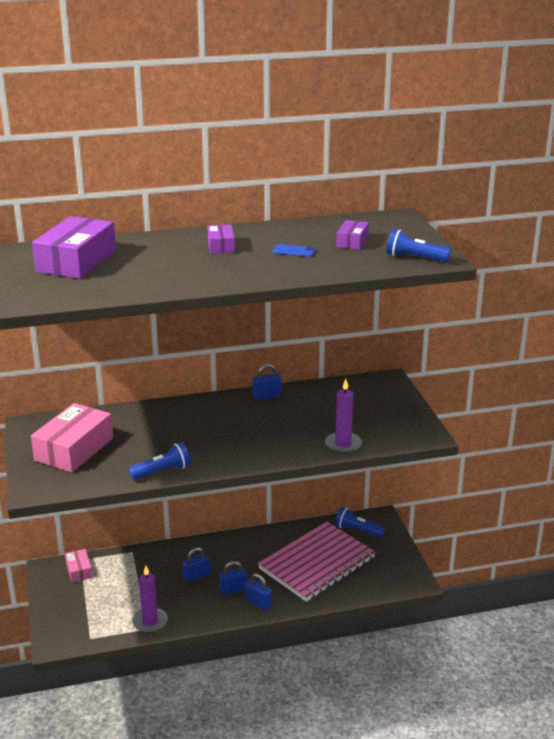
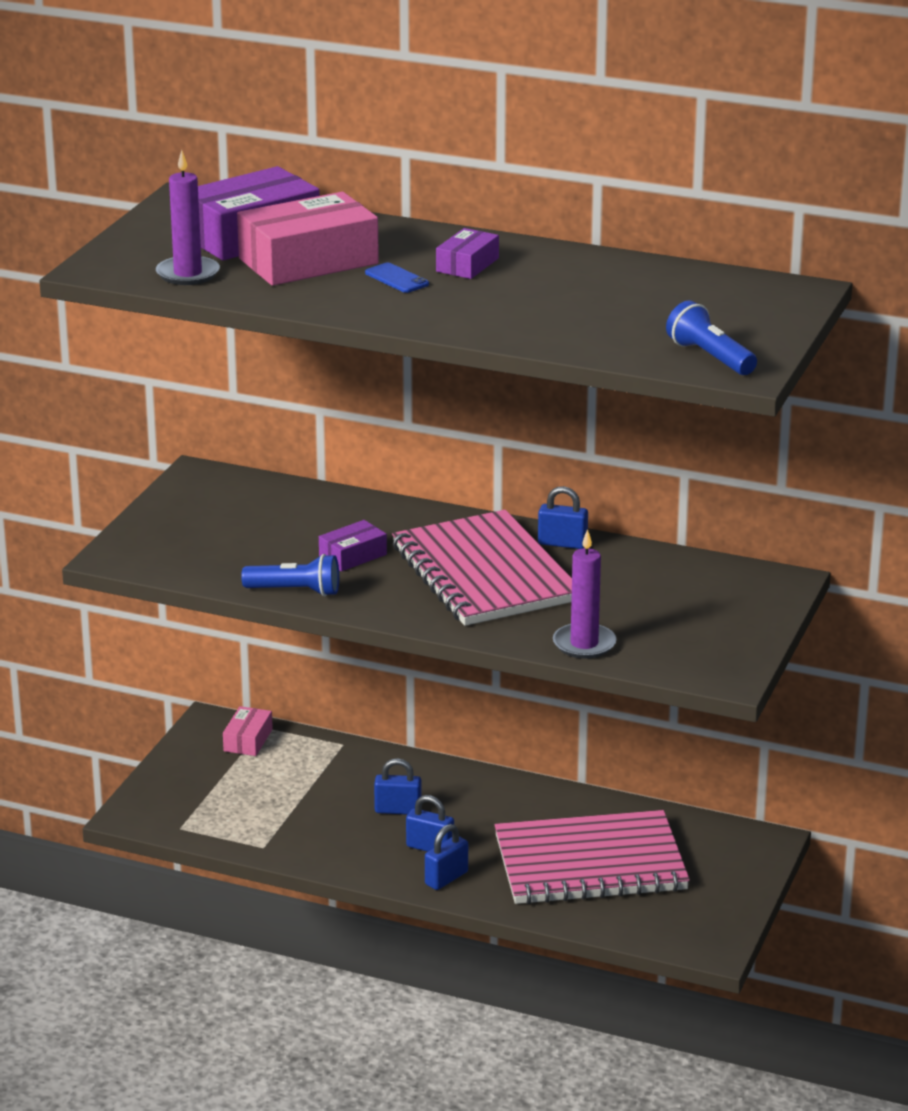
camera: 35 degrees right, 0 degrees up
(74, 449) = (218, 525): pink box -> pink box (308, 261)
(150, 622) = (276, 840): purple candle -> purple candle (188, 274)
(249, 425) = (484, 573): none -> pink notebook
(258, 603) = (446, 878): blue padlock -> blue padlock turned 60 degrees clockwise
(294, 251) = (554, 299): blue phone -> blue phone (397, 279)
(352, 242) = (661, 309): purple box -> purple box (353, 556)
(357, 530) = (707, 844): blue flashlight -> none

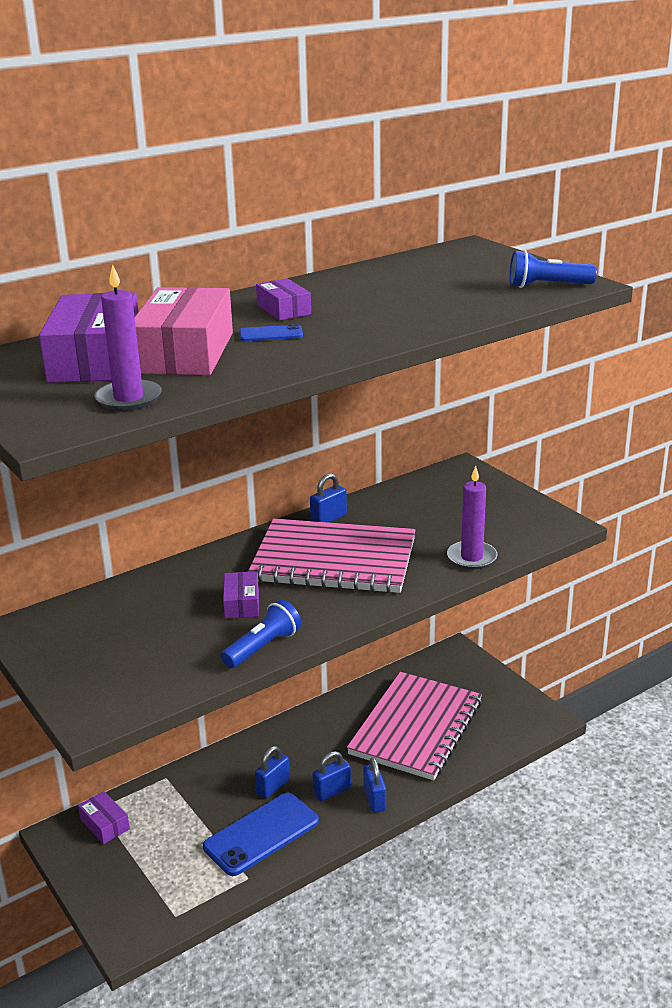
camera: 55 degrees left, 0 degrees up
(248, 740) = (104, 824): pink box -> purple box
(326, 831) = (261, 834): none -> blue phone

